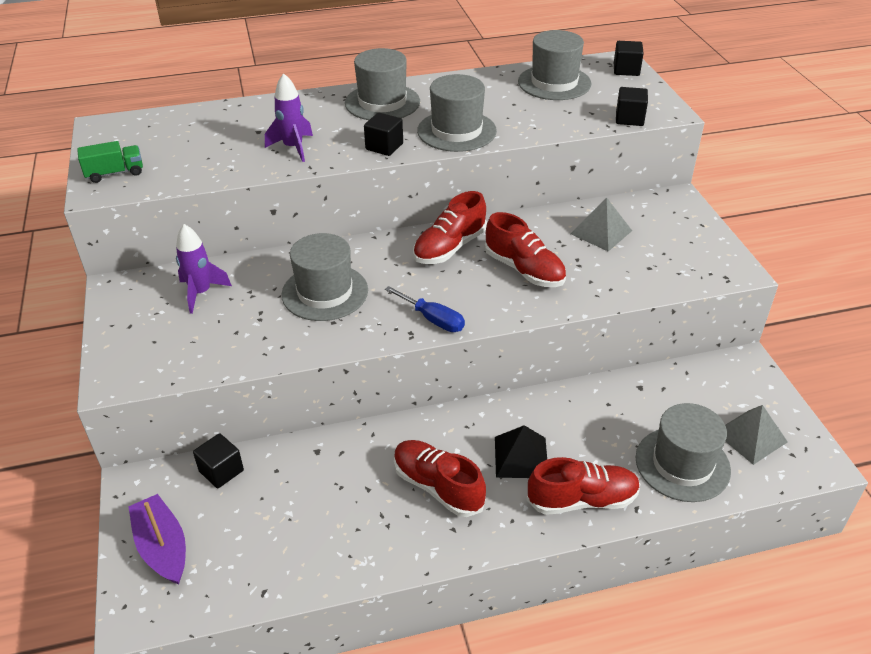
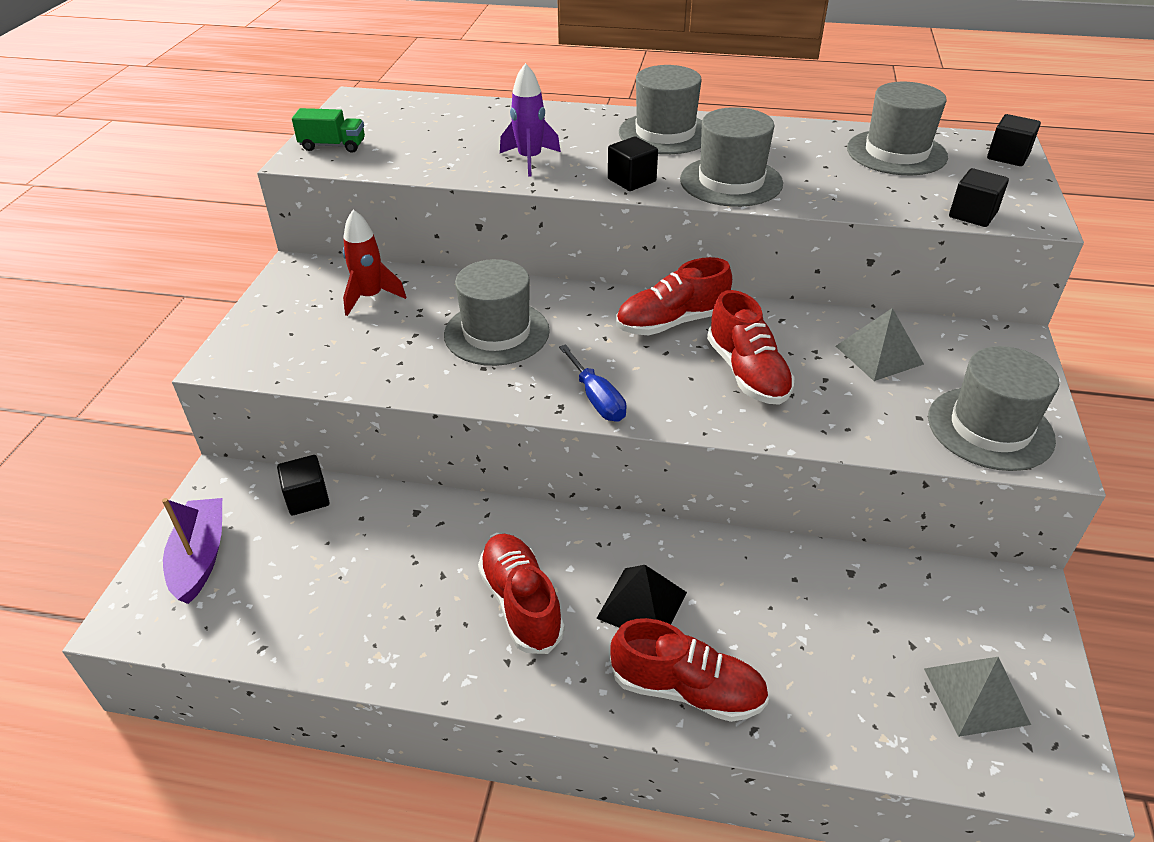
camera: 25 degrees right, 0 degrees up
(201, 293) = (370, 297): purple rocket -> red rocket
(682, 464) = (852, 695): grey hat -> grey hat (990, 428)

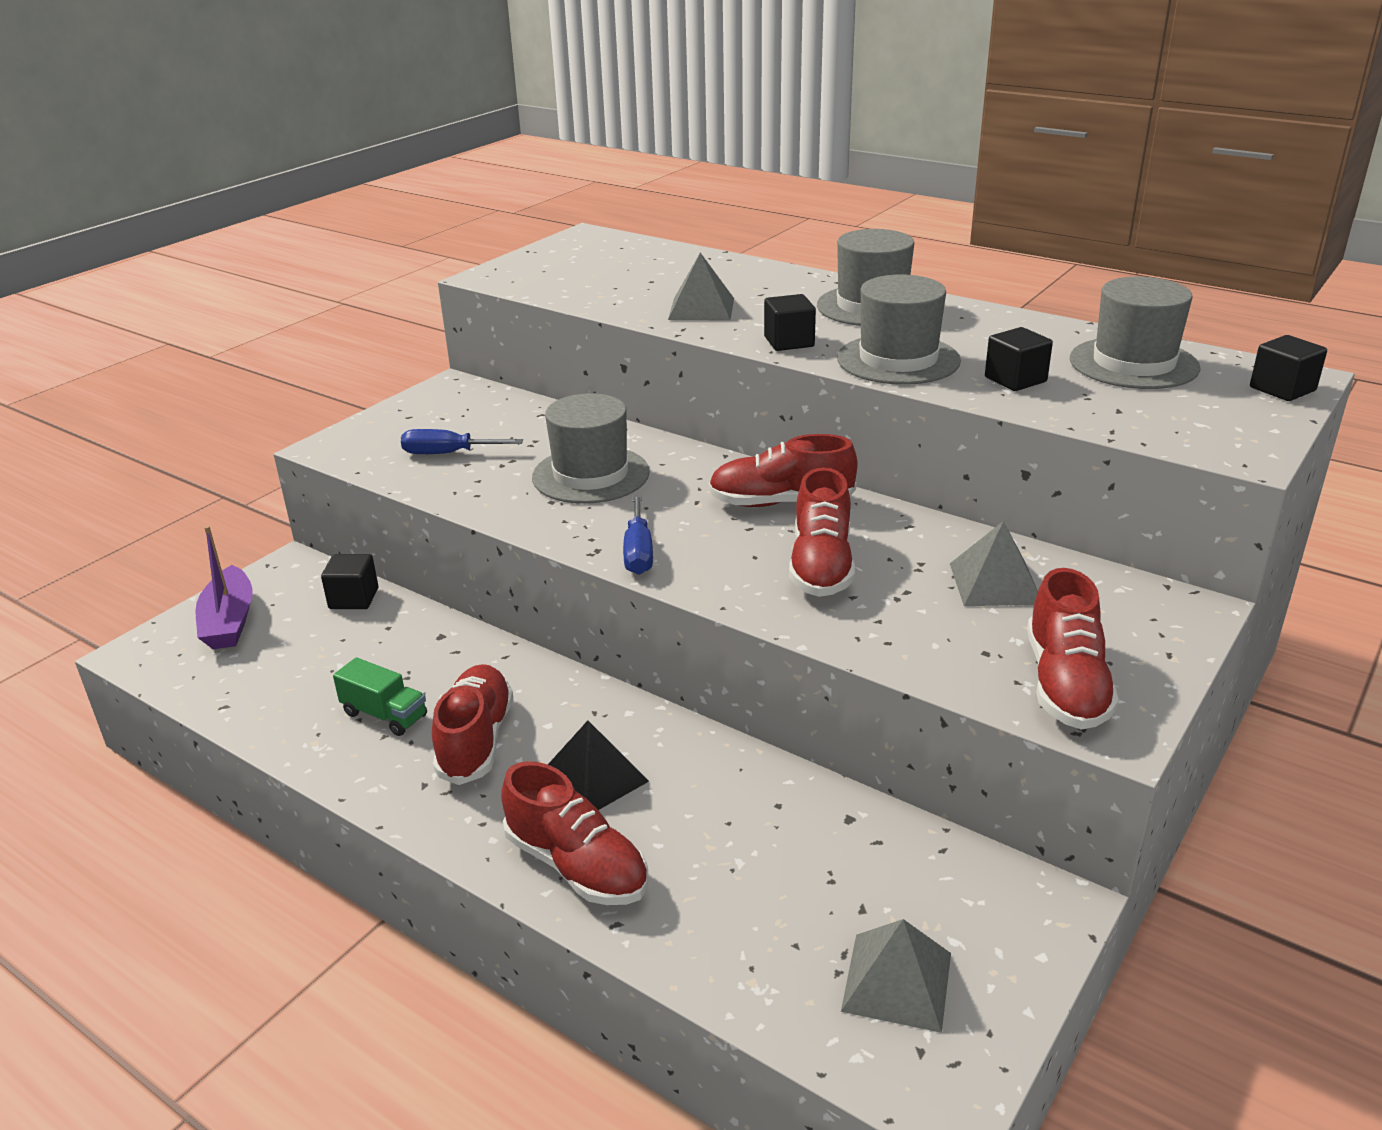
camera: 25 degrees right, 10 degrees down
(200, 557) = (229, 621): purple boat -> purple boat turned 150 degrees clockwise
(333, 146) = (524, 270): green truck -> green truck (385, 715)
(350, 341) = (448, 453): none -> blue screwdriver
(370, 297) = (498, 421): red rocket -> none
(530, 160) = (701, 308): purple rocket -> grey pyramid
(972, 215) = (1162, 437): black cube -> black cube (1015, 380)
(990, 428) = (1065, 684): grey hat -> red shoe

